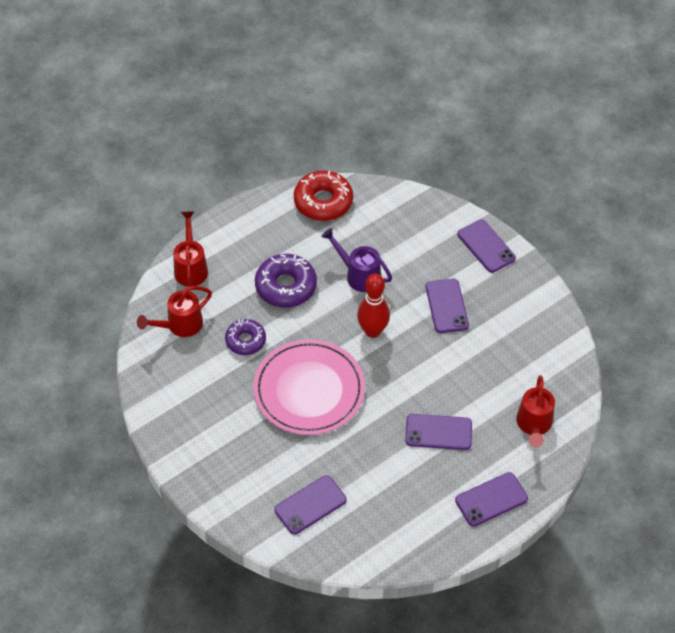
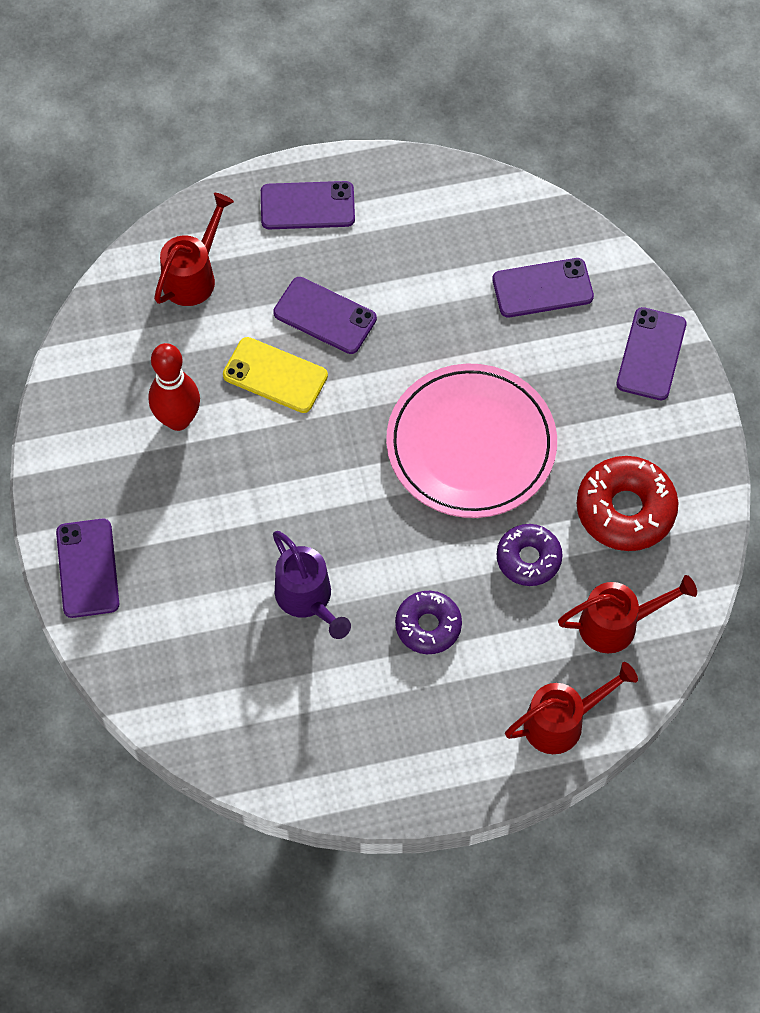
camera: 155 degrees left, 10 degrees up
(191, 267) = (562, 722): red watering can -> red watering can turned 135 degrees counterclockwise
(286, 286) = (428, 626): purple donut -> purple donut, size x0.64
(323, 202) = (295, 759): red donut -> red donut (625, 509)
(372, 331) = (335, 498): red bowling pin -> red bowling pin (178, 419)
(446, 306) = (206, 494): purple phone -> purple phone (651, 354)
(447, 385) = (275, 375): none -> yellow phone

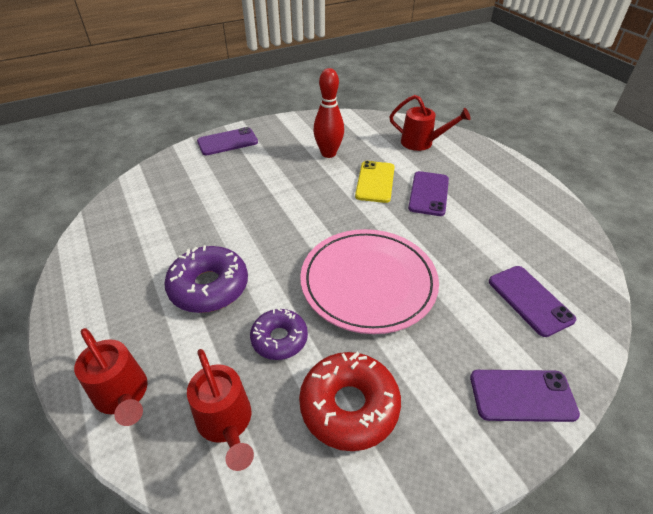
camera: 75 degrees right, 20 degrees down
(307, 206) = (499, 173): purple phone -> none
(307, 599) = (221, 223): purple watering can -> none
(428, 626) = (209, 287): purple donut -> purple donut, size x1.55

